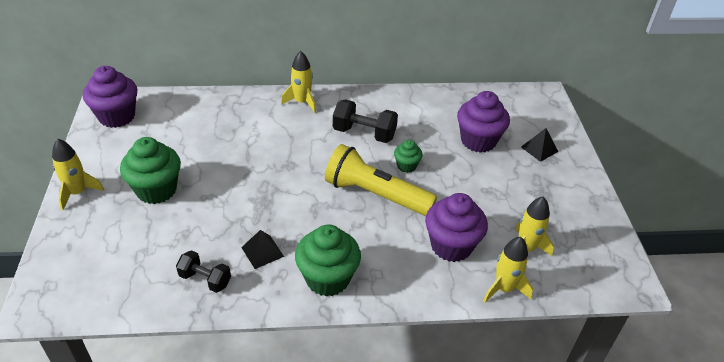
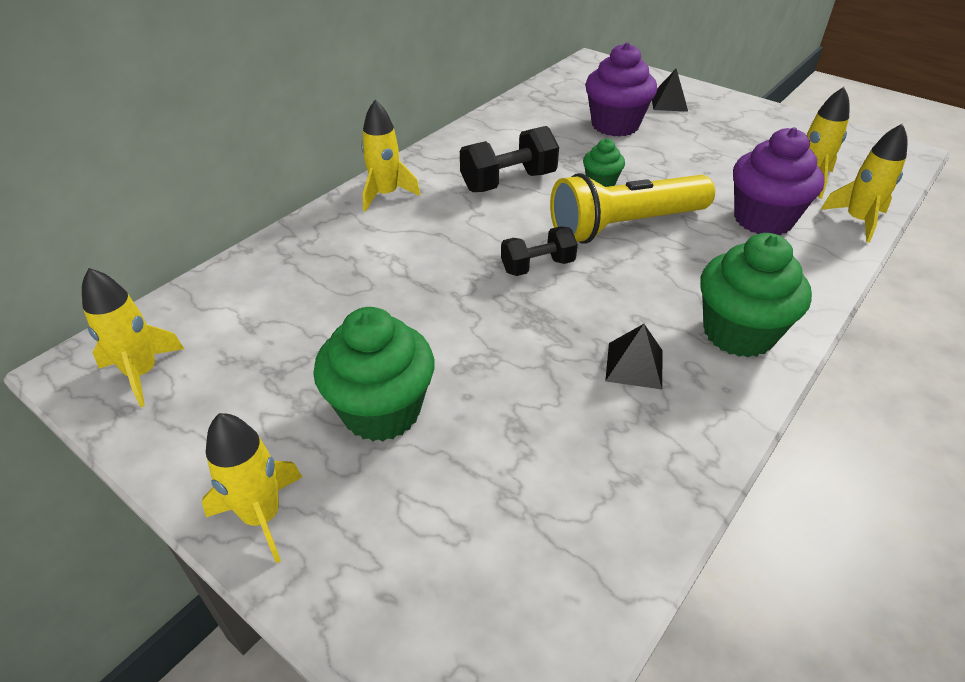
camera: 45 degrees left, 0 degrees up
(117, 116) = (142, 373): purple cupcake -> yellow rocket
(205, 279) = (638, 451): black dumbbell -> black dumbbell (537, 266)

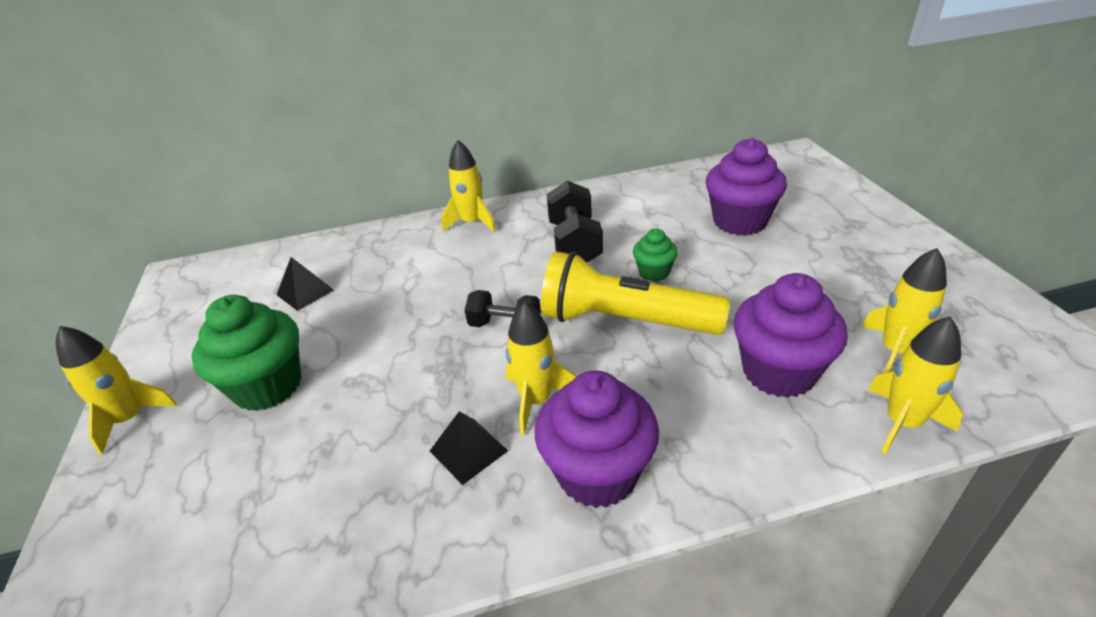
camera: 40 degrees right, 5 degrees down
(142, 373) = (196, 292): yellow rocket -> yellow rocket (536, 400)
(508, 182) = (574, 243): black dumbbell -> black dumbbell turned 75 degrees clockwise
(669, 103) = (828, 215): black pyramid -> black pyramid (305, 292)
(738, 333) = (597, 473): green cupcake -> purple cupcake

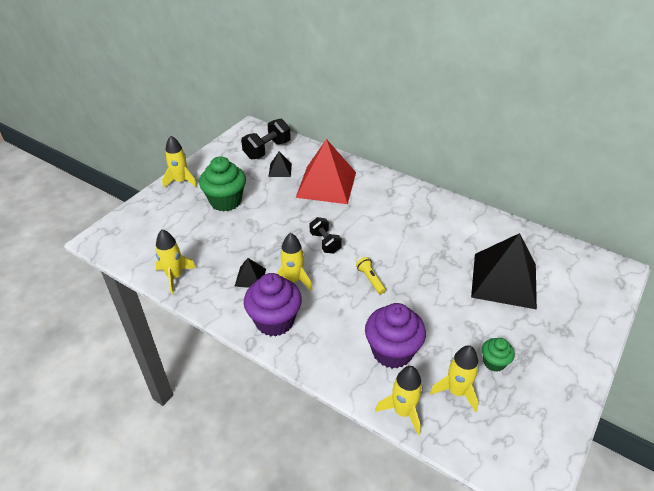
camera: 45 degrees right, 5 degrees up
(402, 266) = (326, 184): none -> red pyramid
(472, 223) = (382, 183): yellow rocket -> yellow rocket (175, 276)
(574, 243) = (408, 228): black dumbbell -> black dumbbell (267, 150)
(624, 321) = (370, 279): yellow flashlight -> yellow flashlight, size x0.41
(654, 272) = (418, 270): green cupcake -> green cupcake (494, 362)
(739, 221) = (504, 280): purple cupcake -> black pyramid

